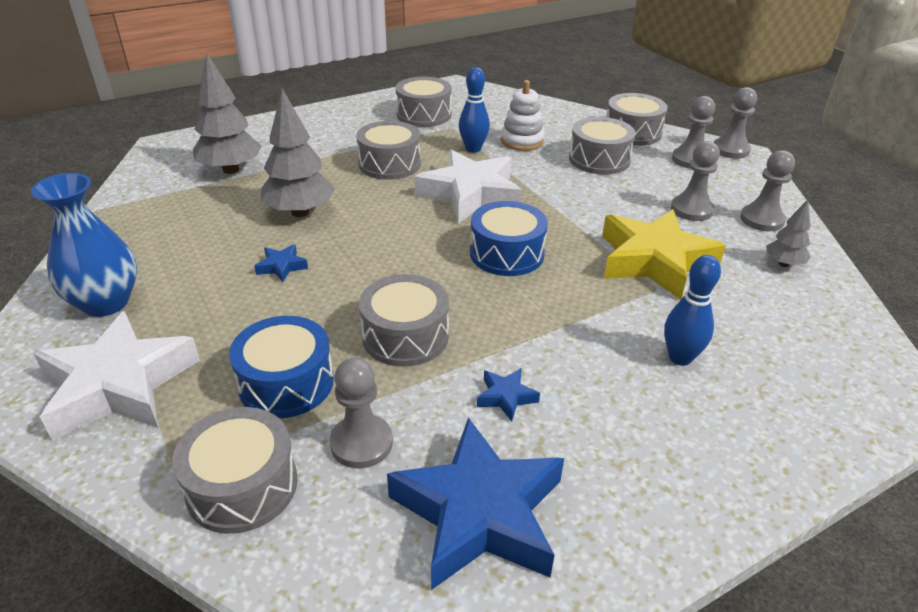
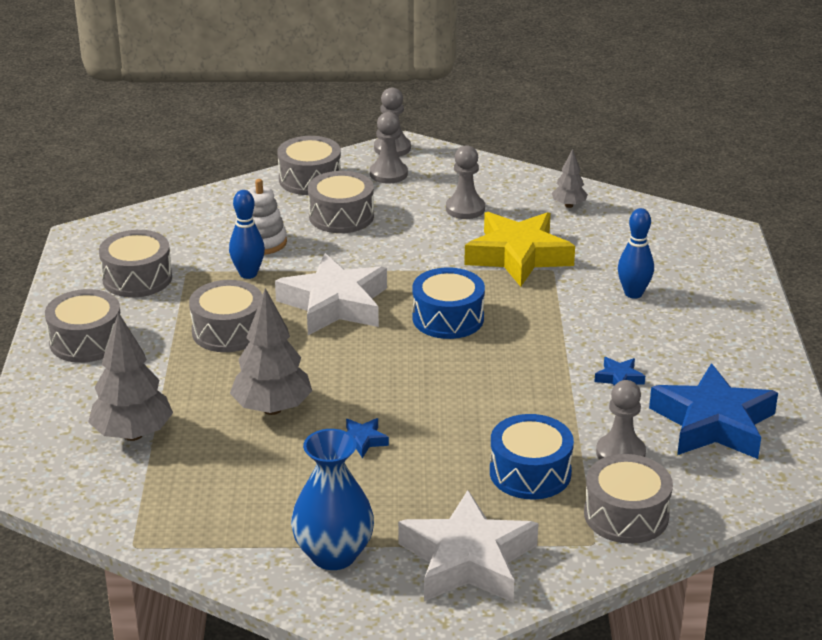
camera: 60 degrees left, 5 degrees down
(405, 336) = (517, 401): grey drum -> grey drum (86, 341)
(761, 219) = (507, 186): grey pawn -> none

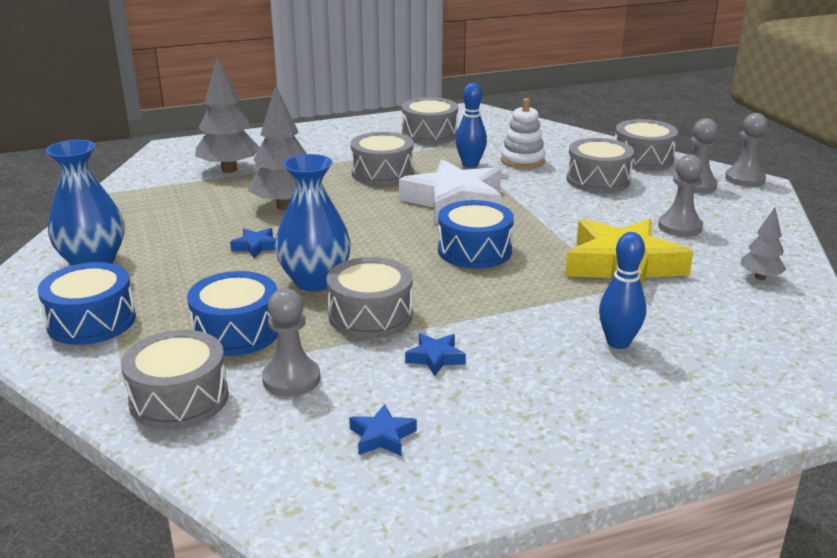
camera: 70 degrees right, 5 degrees down
(86, 341) = (336, 136): grey drum -> grey drum (370, 315)
(457, 415) = (315, 281): none -> blue vase
(468, 560) = (91, 321): white star -> blue drum
(713, 423) = (382, 436): blue star -> blue star, size x0.41

